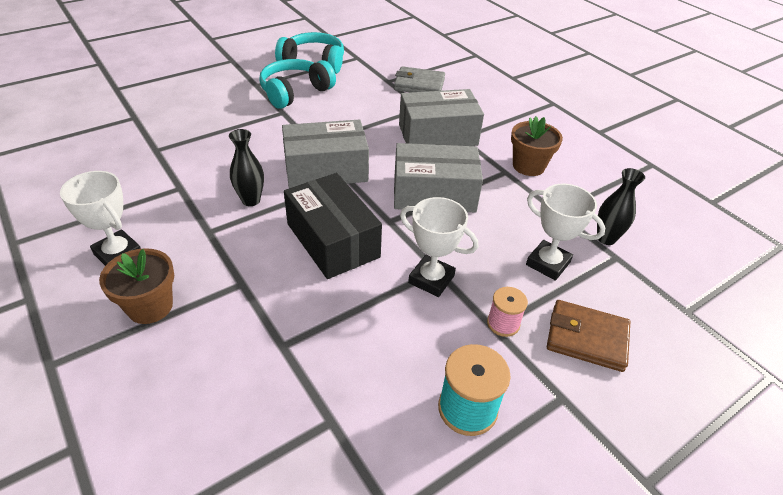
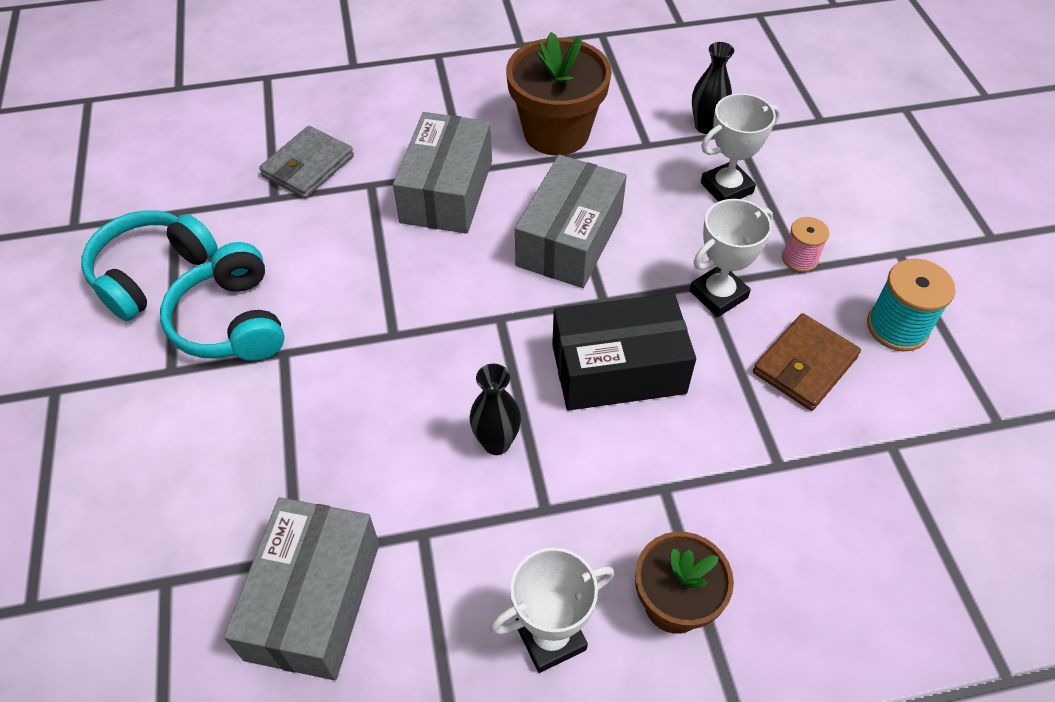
camera: 65 degrees left, 10 degrees up
(326, 169) = (465, 336): grey box -> grey box (313, 600)
(528, 166) = (556, 133): brown flower pot -> brown flower pot, size x1.55
(586, 338) = (834, 204): brown wallet -> brown wallet (804, 365)

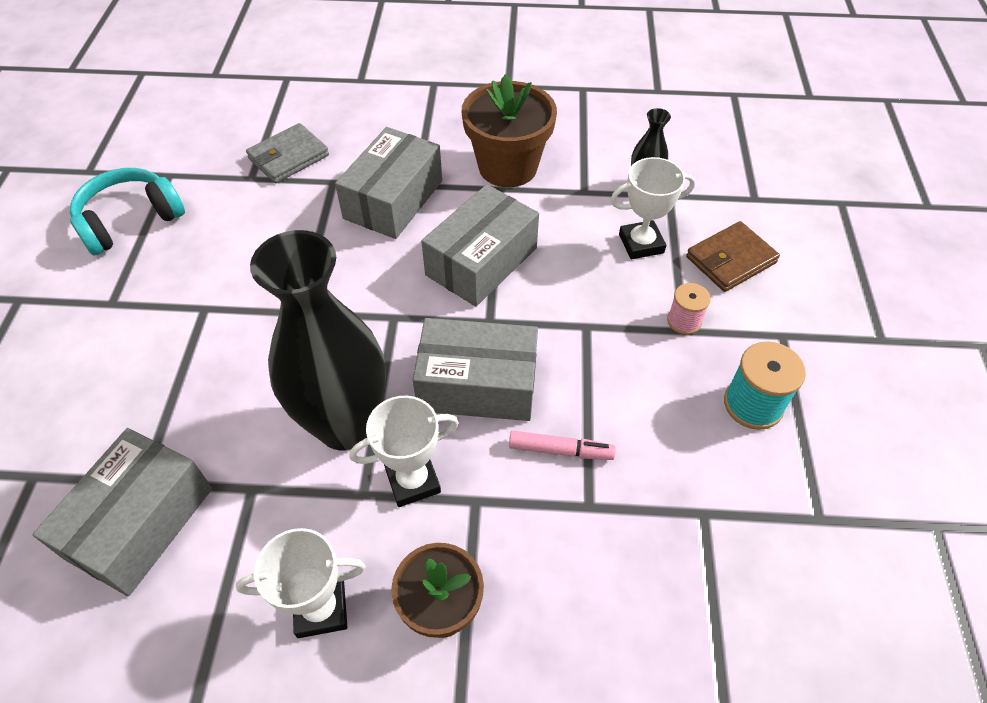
camera: 15 degrees right, 0 degrees up
(232, 322) = (175, 273): turquoise headphones -> none
(496, 443) = (345, 425): black vase -> black vase, size x2.29
(618, 369) = (477, 385): black box -> grey box
(718, 294) = (595, 338): white trophy -> white trophy (413, 481)
(729, 416) = (560, 450): none -> pink marker
(804, 365) = (649, 419): brown wallet -> brown wallet (730, 260)

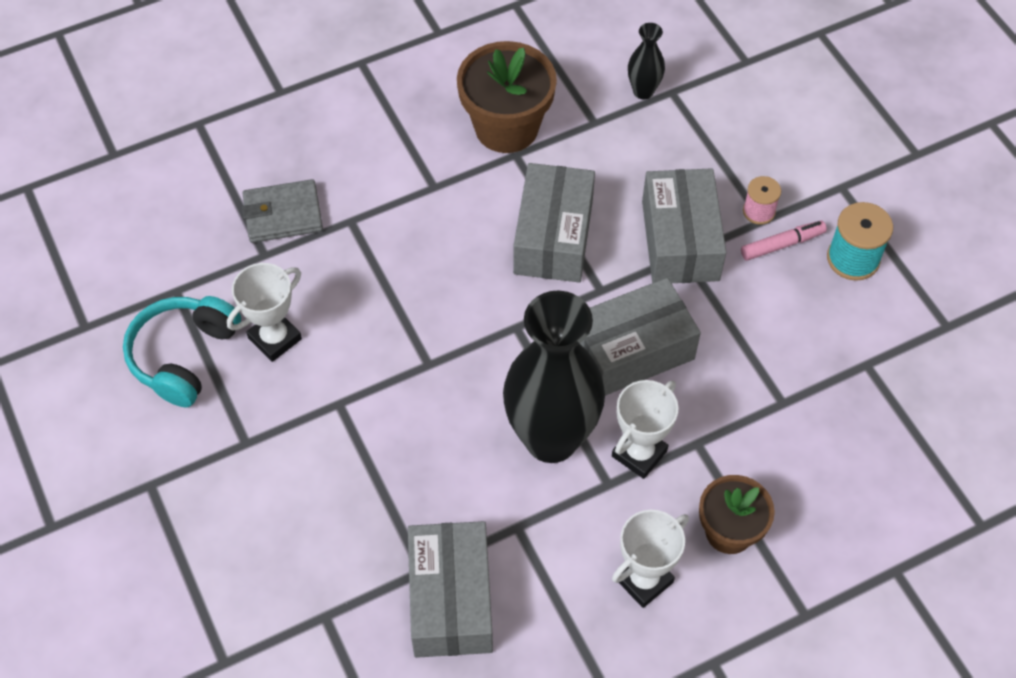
camera: 30 degrees left, 5 degrees up
(288, 157) = (283, 214): grey wallet -> grey wallet turned 60 degrees clockwise
(393, 199) = (425, 212): grey box -> grey box (680, 240)
(560, 450) = (734, 370): pink marker -> pink marker (782, 244)
(641, 244) = (678, 153): white trophy -> white trophy (275, 338)
(730, 260) = (762, 134): brown wallet -> none

